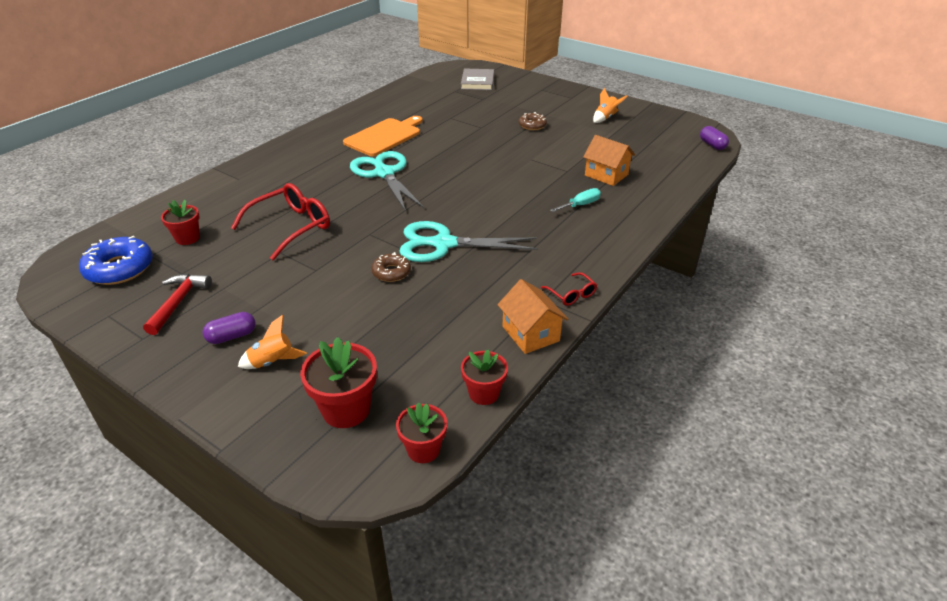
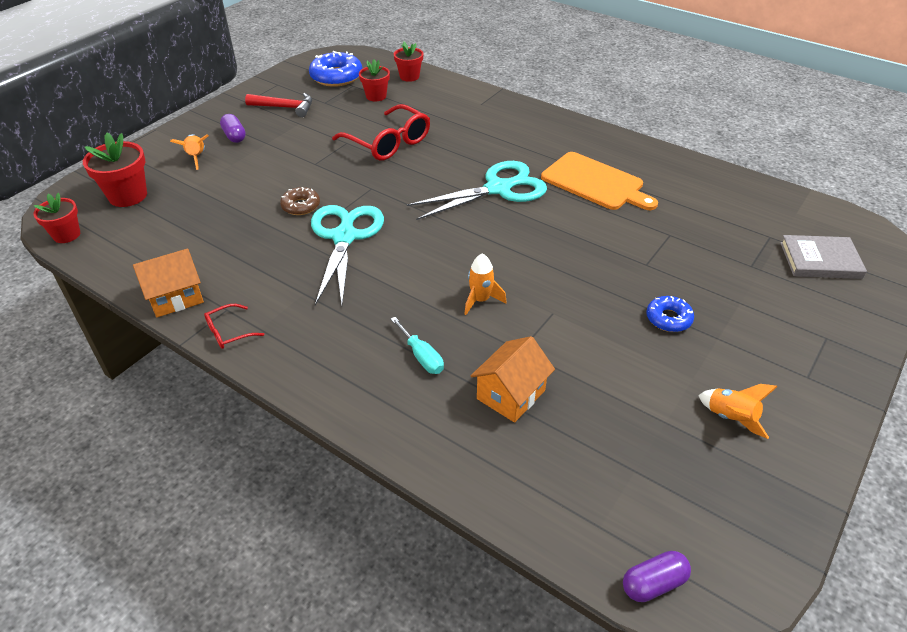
camera: 90 degrees right, 5 degrees up
(484, 393) = (110, 266): red flower pot -> red flower pot (409, 76)
(521, 183) = (480, 300): none -> orange rocket
(532, 125) = (668, 319): brown donut -> blue donut

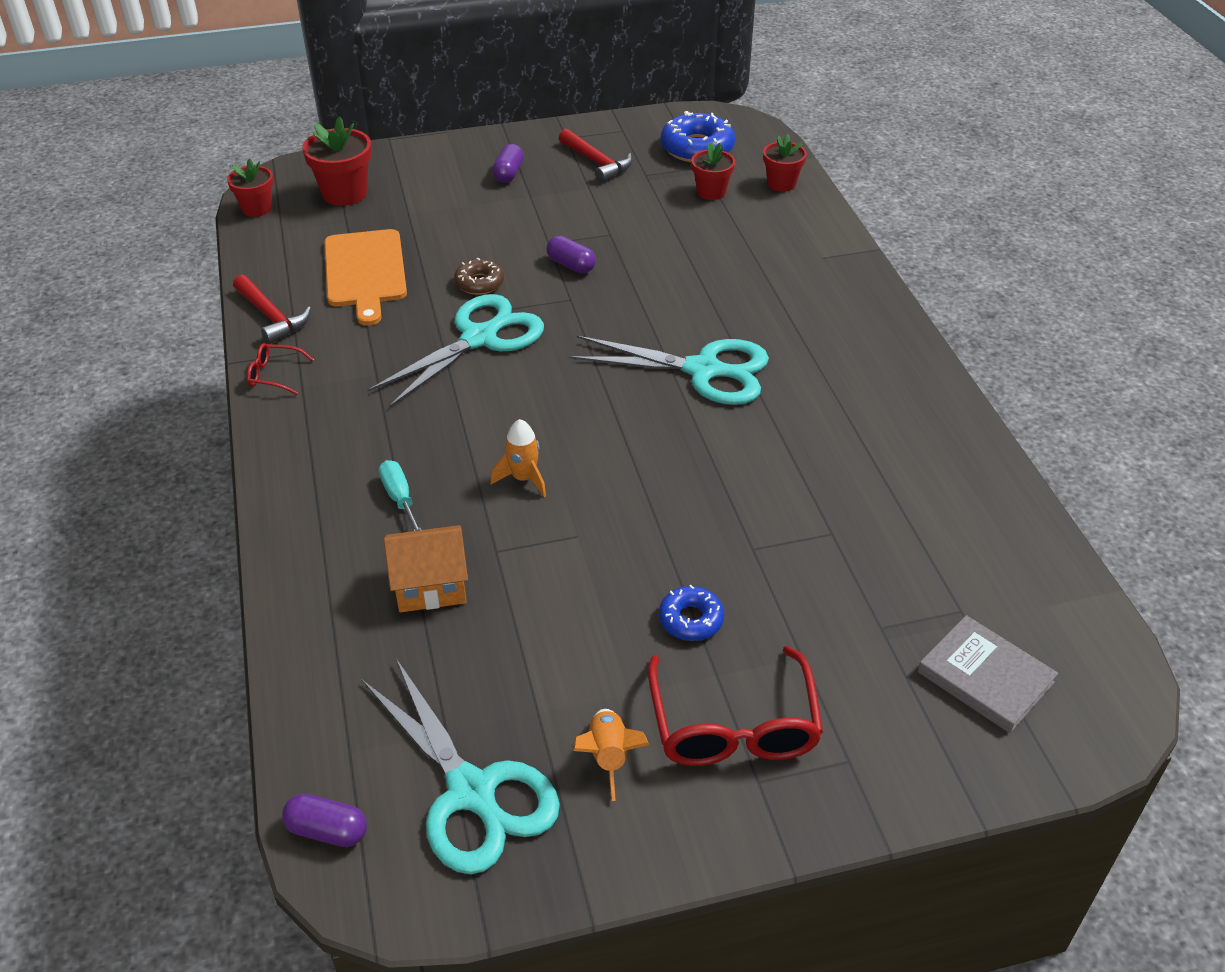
camera: 40 degrees right, 0 degrees up
(175, 297) = (272, 317): orange house -> red hammer
(196, 157) = (447, 181): orange rocket -> none
(346, 169) = (571, 265): none -> purple capsule
(388, 143) = (653, 255): red glasses -> red glasses (733, 725)
(421, 356) = (400, 498): turquoise screwdriver -> turquoise screwdriver turned 150 degrees clockwise
(595, 182) = (828, 423): orange cutting board -> orange cutting board (365, 272)
(695, 492) = (471, 792): none -> turquoise scissors

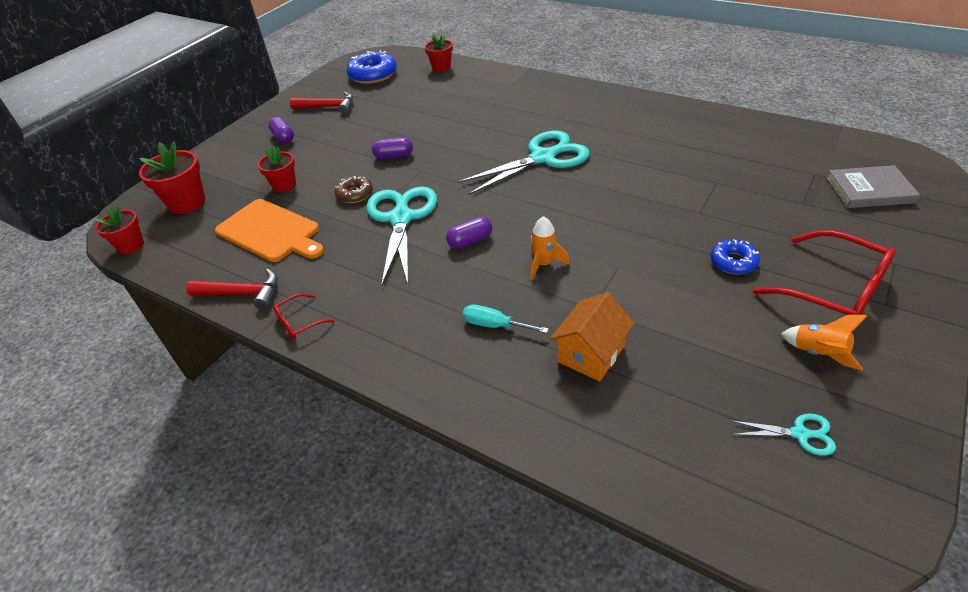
camera: 40 degrees left, 0 degrees up
(327, 831) = (778, 536): purple capsule -> purple capsule (470, 241)
(471, 792) = (799, 434): turquoise scissors -> turquoise scissors, size x0.44
(711, 192) = (412, 88): red flower pot -> red flower pot (284, 185)

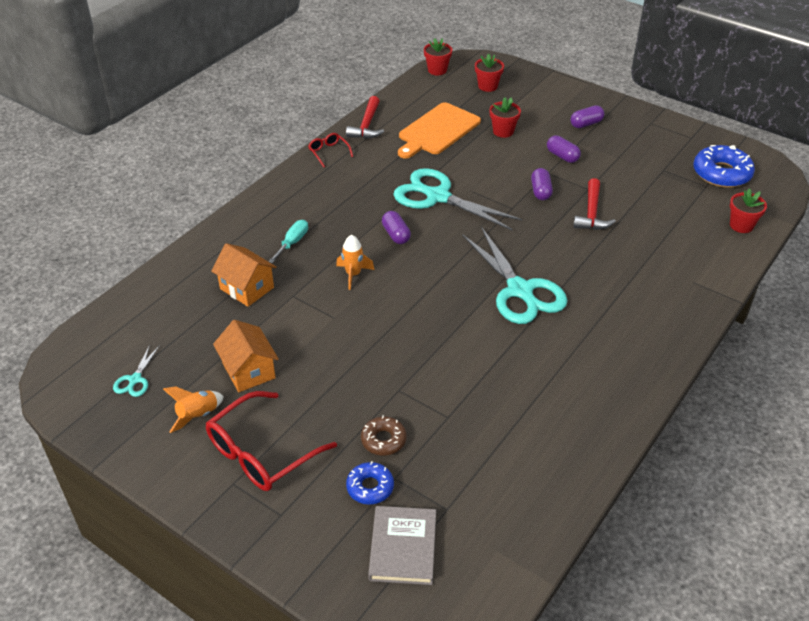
camera: 90 degrees right, 0 degrees up
(187, 203) = (487, 86): red flower pot -> red flower pot, size x0.65
(328, 107) = (645, 146): red hammer -> red hammer (591, 213)
(336, 148) = (562, 156): none -> purple capsule
(355, 194) = (481, 170): brown donut -> brown donut (383, 440)
(401, 218) = (438, 197): turquoise scissors -> turquoise scissors turned 150 degrees counterclockwise
(728, 323) = (248, 370): none -> orange house
(733, 262) = (319, 394): blue donut -> blue donut (370, 487)

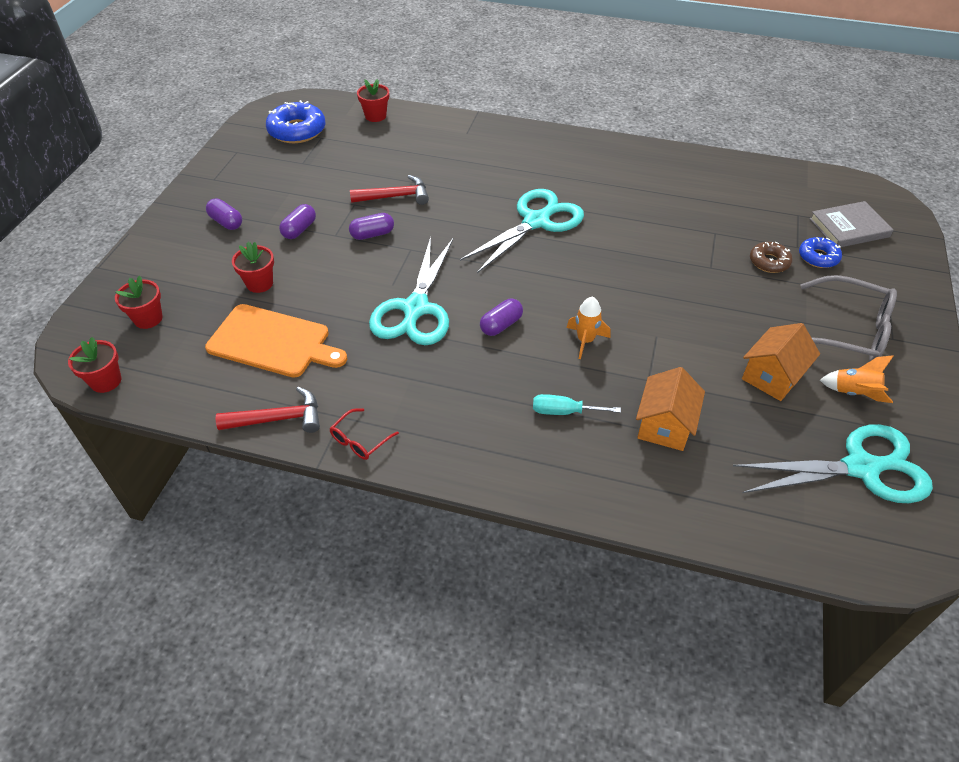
camera: 110 degrees left, 5 degrees up
(135, 379) = (861, 468): turquoise scissors -> turquoise scissors, size x2.26
(262, 452) = (848, 331): red glasses -> grey glasses

